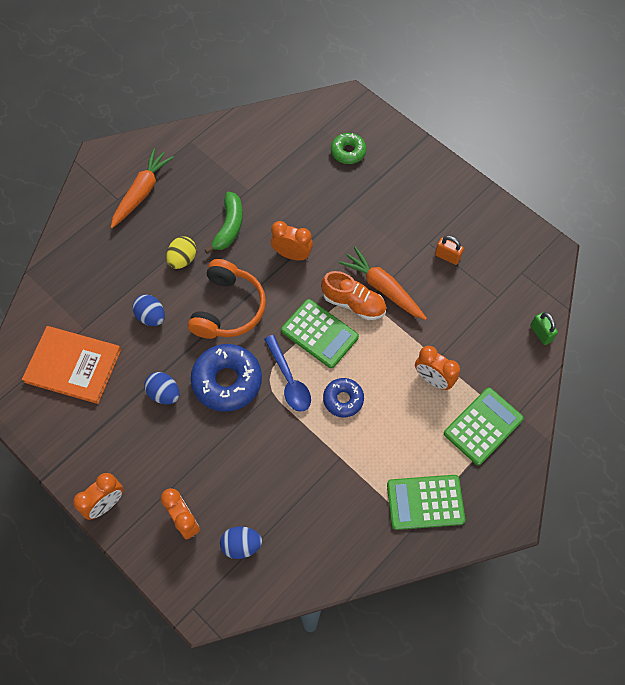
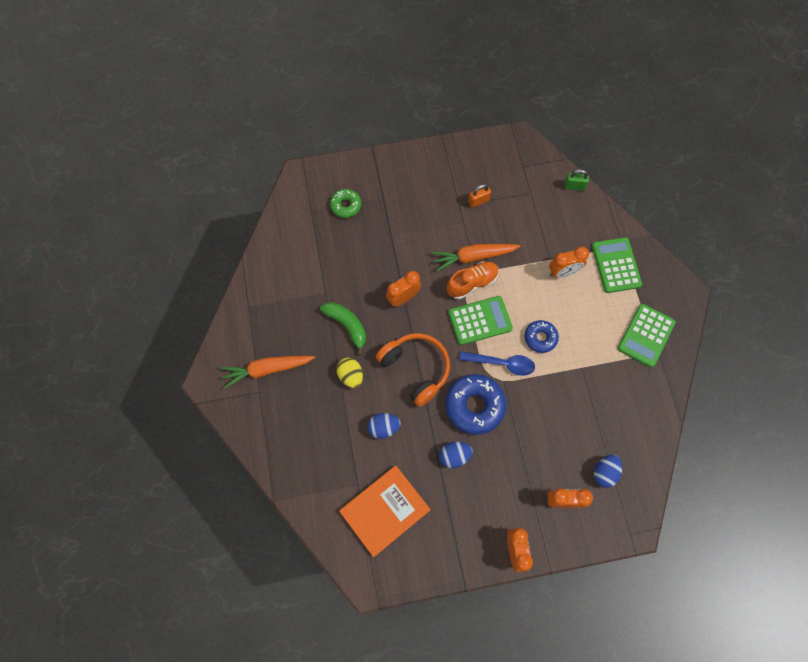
camera: 55 degrees left, 5 degrees up
(142, 192) = (267, 369): orange carrot -> orange carrot turned 75 degrees counterclockwise

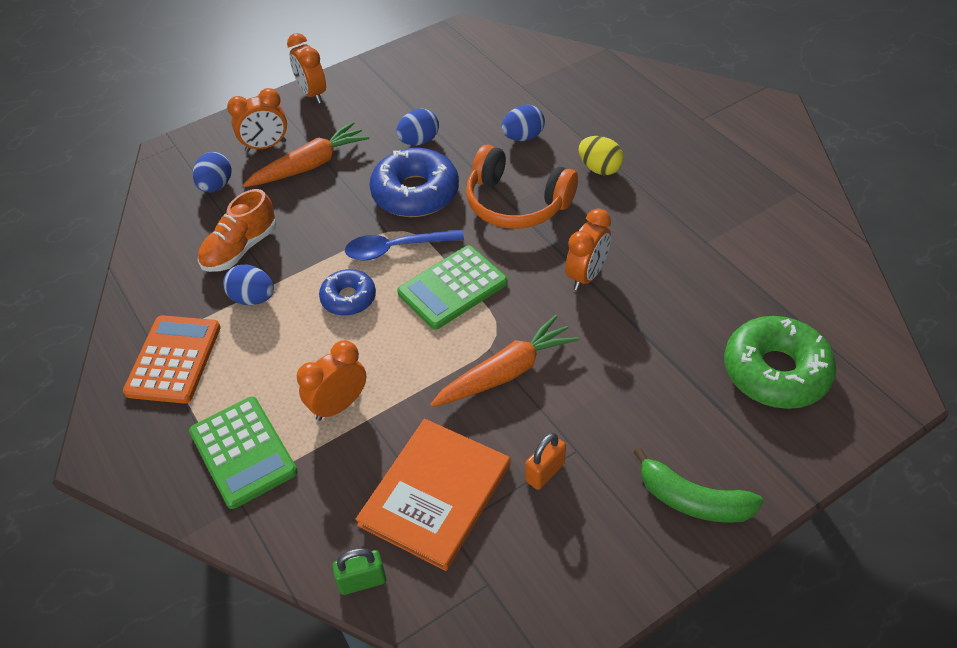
camera: 160 degrees right, 20 degrees down
(267, 369) = (711, 140): orange carrot -> orange carrot (310, 165)
(346, 205) = (775, 371): green donut -> green donut, size x1.74
(347, 326) = (644, 216): green banana -> green banana (692, 500)
(384, 510) = (478, 77): orange book -> orange book (435, 494)
(472, 283) = (489, 333): orange shoe -> orange shoe (240, 249)
(595, 361) = (253, 298): none -> blue egg
(646, 335) = (174, 359): green calculator -> orange calculator

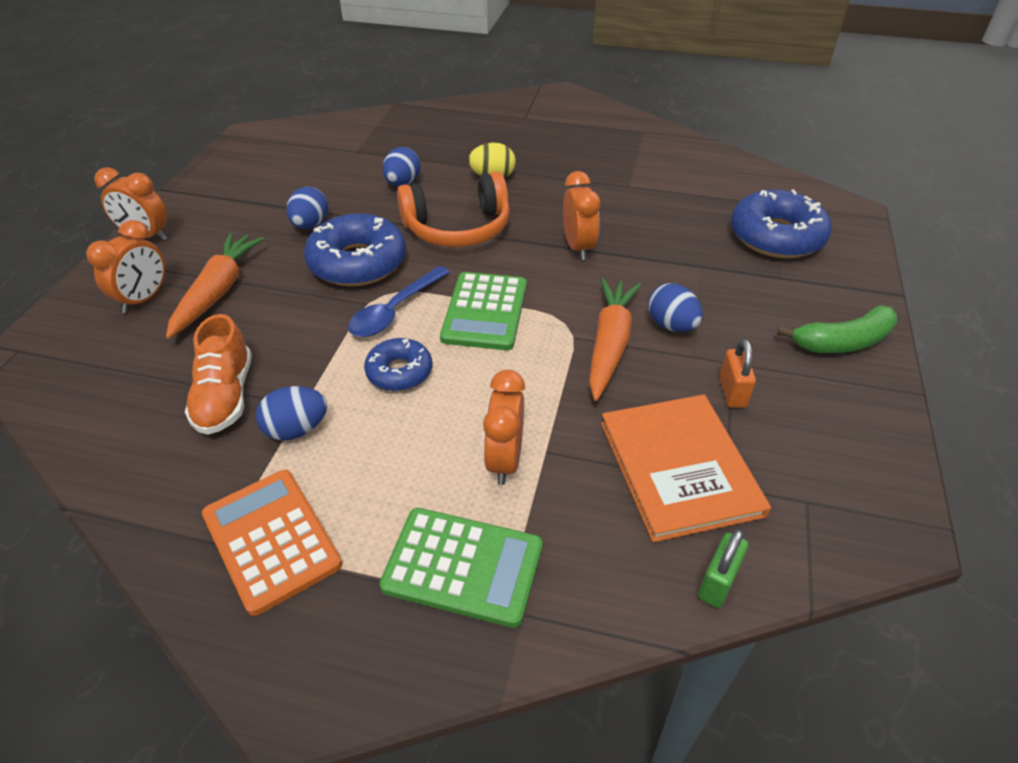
camera: 45 degrees left, 5 degrees down
(216, 186) = (123, 359): blue egg -> blue egg (671, 325)
(775, 371) = (776, 236): green donut -> blue donut

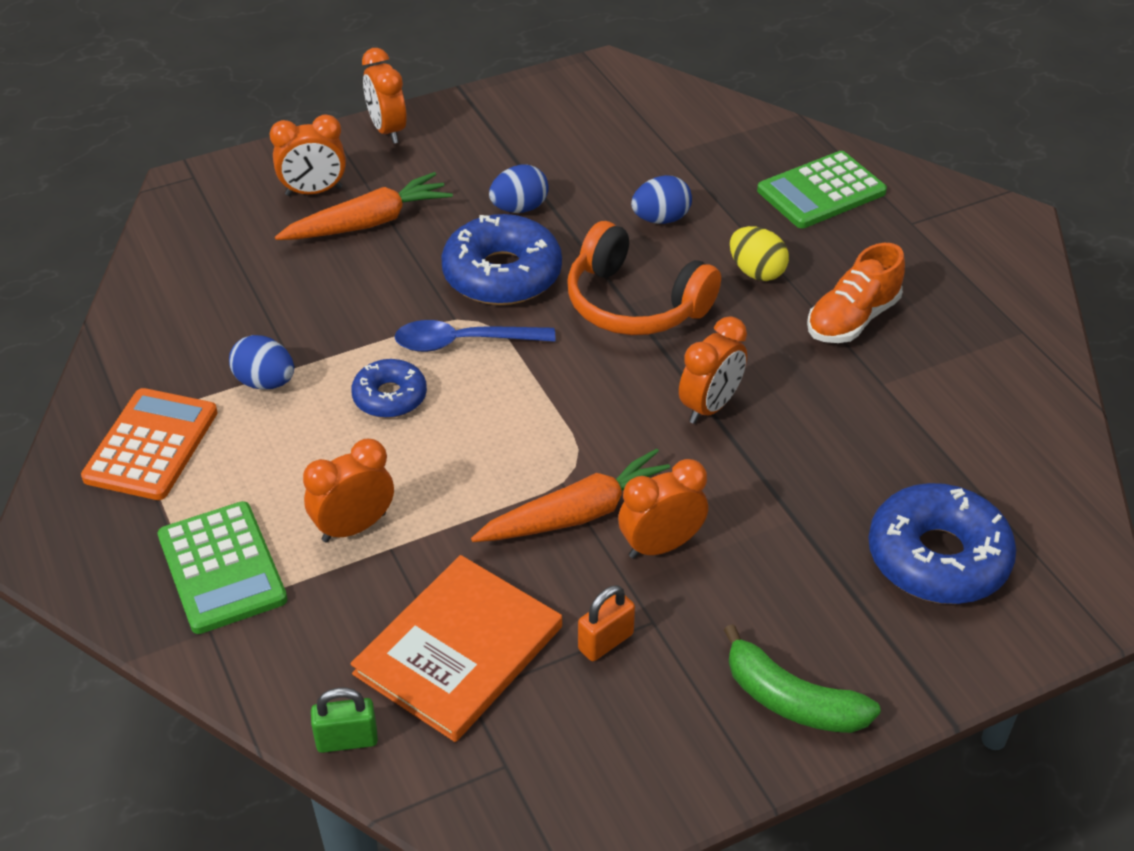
camera: 50 degrees right, 0 degrees up
(225, 396) = (259, 318): orange shoe -> orange shoe (852, 319)
(485, 312) = (529, 401): green calculator -> green calculator (821, 191)
(671, 325) = (661, 545): blue egg -> orange clock

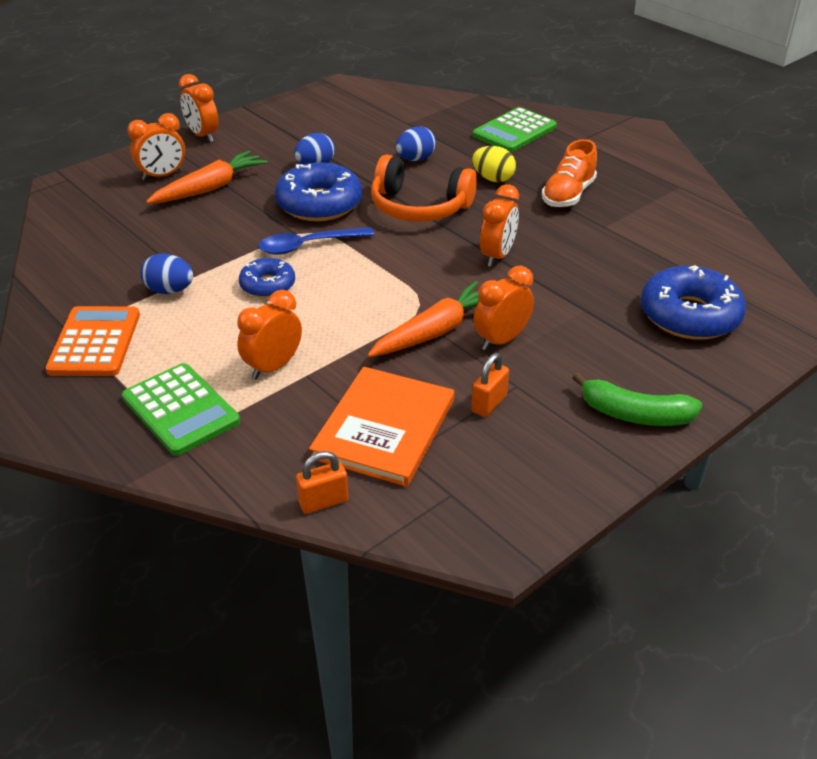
camera: 15 degrees left, 5 degrees down
(347, 740) = (323, 502): green padlock -> orange padlock

